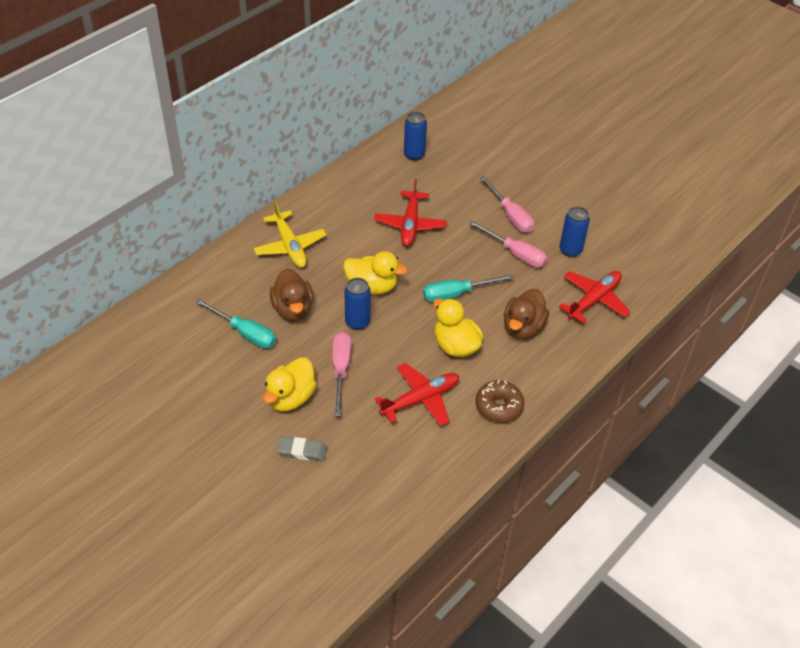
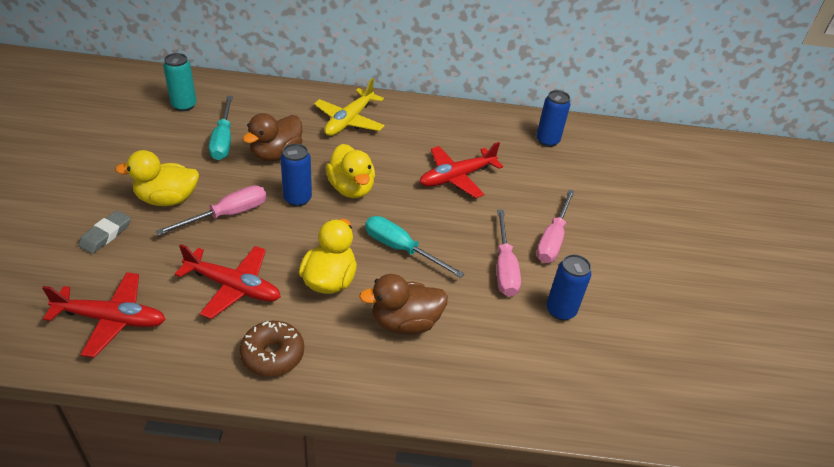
camera: 50 degrees right, 5 degrees down
(170, 337) = (184, 105): none -> turquoise can
(302, 451) = (106, 235): grey eraser -> grey eraser turned 60 degrees clockwise
(594, 300) = (509, 367): red plane -> red plane (111, 319)

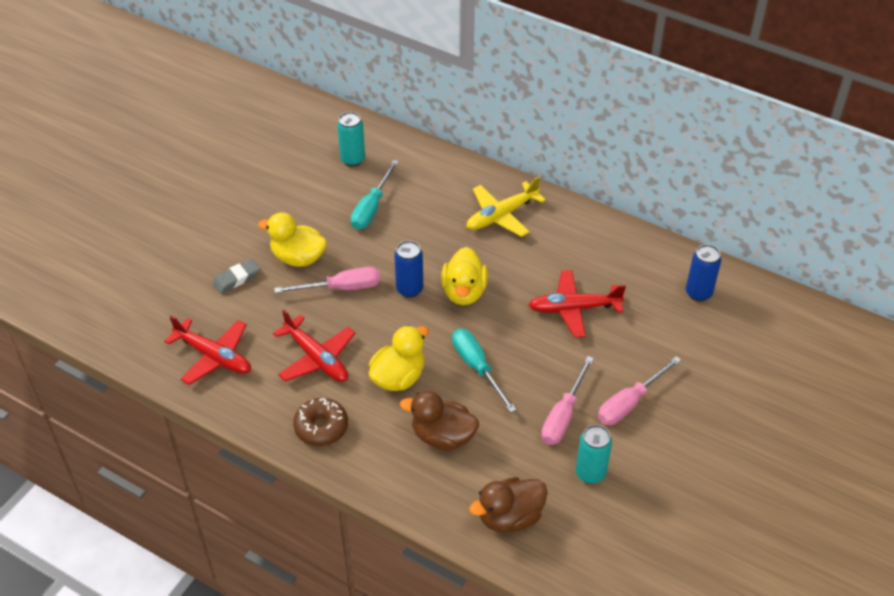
camera: 30 degrees right, 5 degrees up
(276, 154) = (413, 236): brown duck -> brown duck (510, 517)
(560, 310) = (590, 473): blue can -> turquoise can

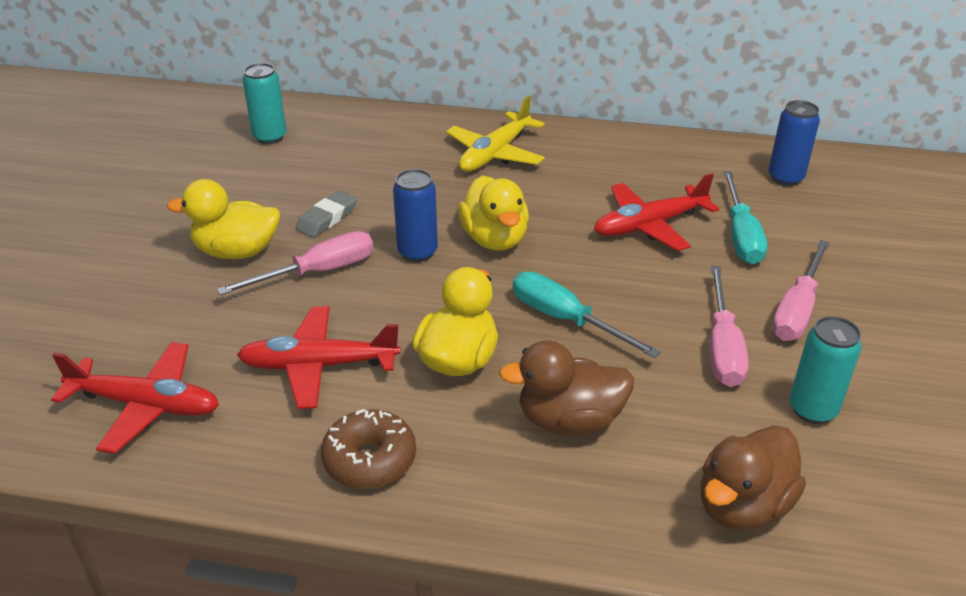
camera: 20 degrees left, 10 degrees down
(236, 278) = (150, 296): grey eraser -> grey eraser (327, 218)
(317, 358) = (319, 366): red plane -> red plane turned 150 degrees clockwise
(371, 208) = (319, 179): turquoise screwdriver -> turquoise screwdriver (741, 235)

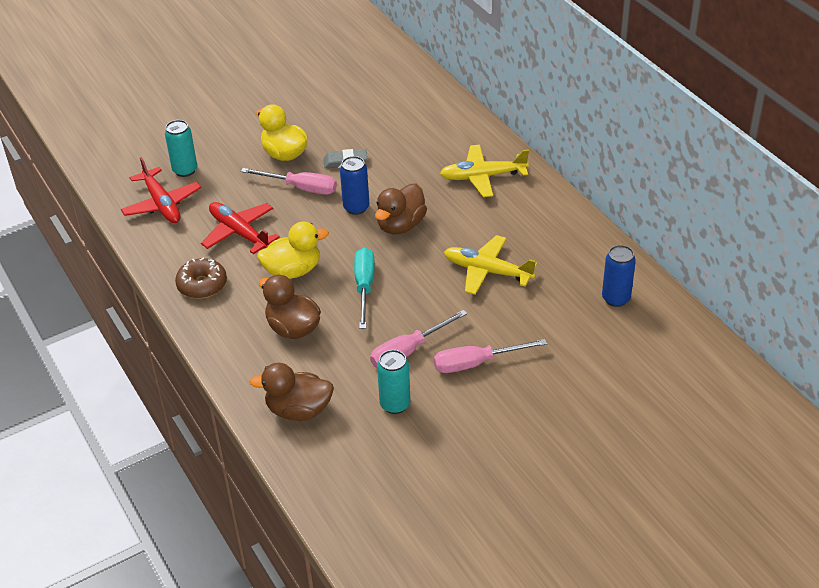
camera: 50 degrees right, 5 degrees up
(270, 137) = (388, 94): turquoise can -> turquoise can (185, 170)
(494, 239) = (401, 225): yellow duck -> brown duck
(650, 225) = (487, 271): red plane -> yellow plane
(741, 235) = (523, 310): turquoise screwdriver -> none

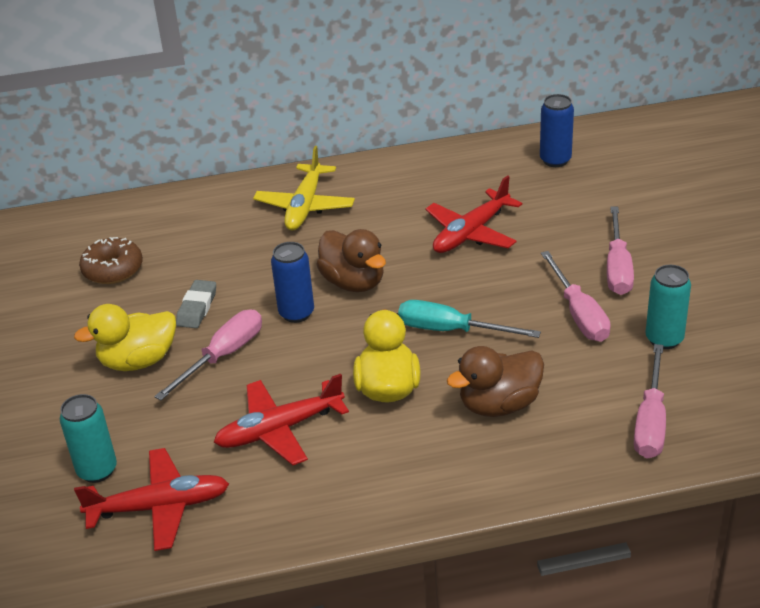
camera: 70 degrees left, 5 degrees down
(202, 285) = (369, 483): brown donut -> brown donut (113, 269)
(298, 410) = (650, 421): brown duck -> pink screwdriver
(487, 271) = (471, 233): yellow plane -> red plane

